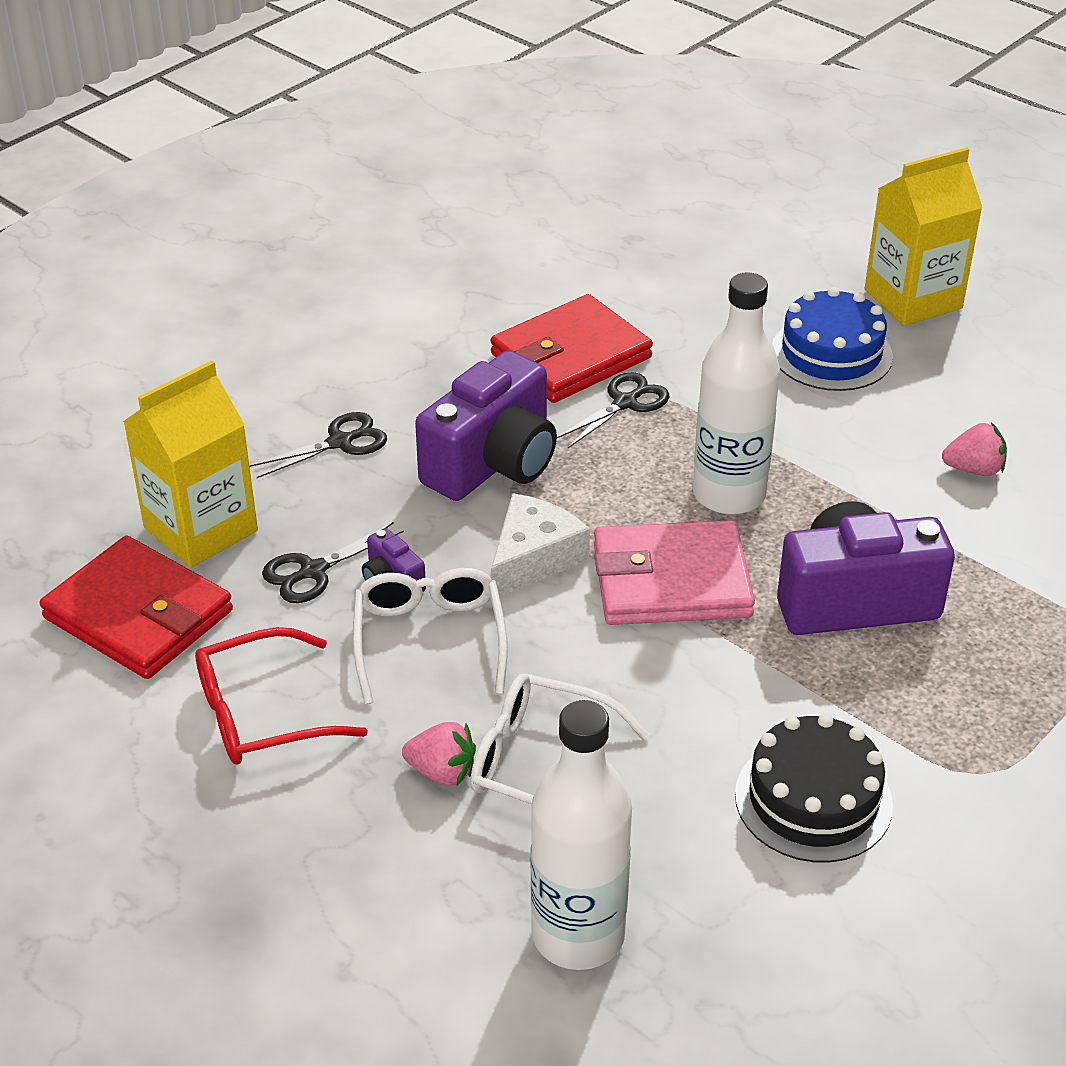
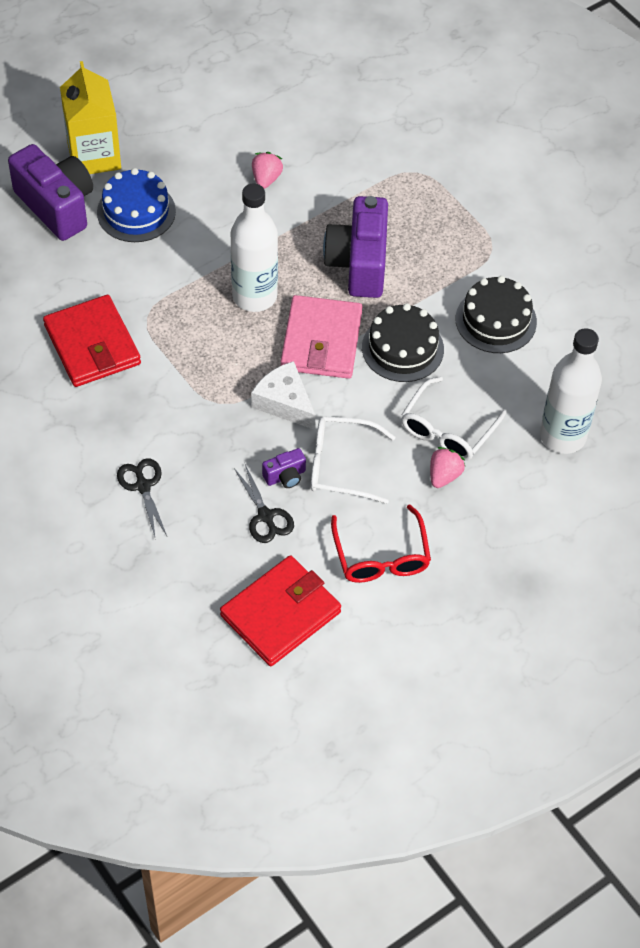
camera: 80 degrees left, 15 degrees up
(201, 529) = (208, 573): yellow carton -> none
(493, 463) = (190, 407): purple camera -> purple camera (56, 206)
(625, 403) = (151, 327): black scissors -> none
(696, 681) = (402, 348): none -> black cake

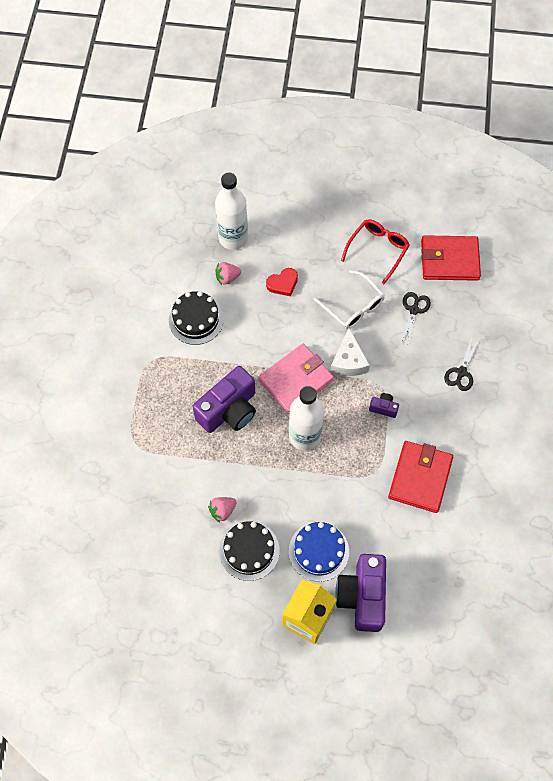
camera: 135 degrees left, 10 degrees up
(285, 476) = (385, 322): purple camera -> purple camera (383, 408)
(402, 348) = (259, 342): black cake -> black cake (249, 550)
(444, 475) = (309, 263): pink strawberry -> pink strawberry (227, 278)
(448, 429) = (283, 283): white glasses -> red heart

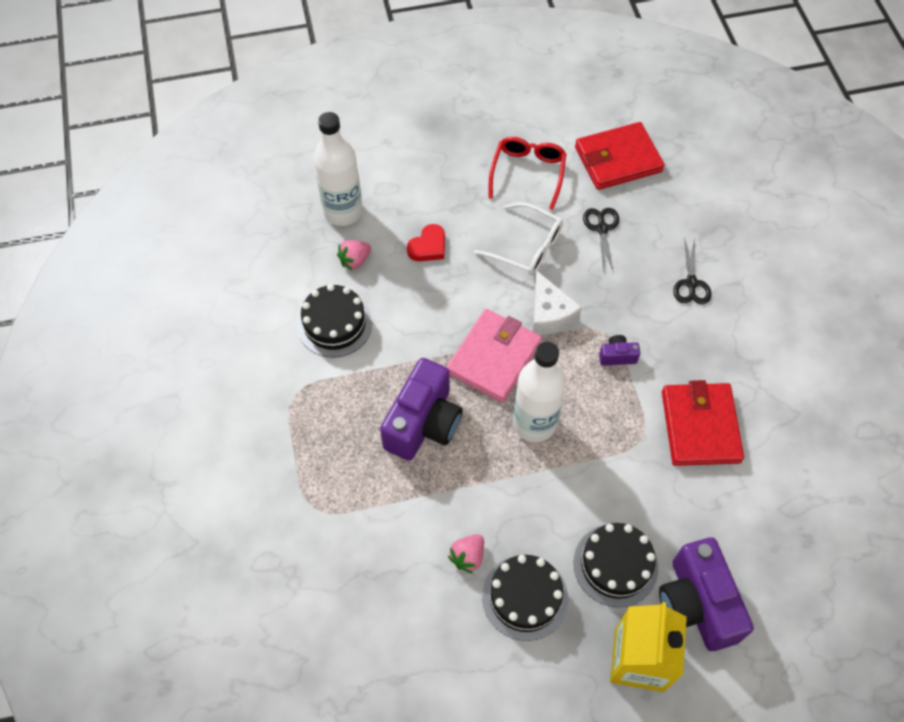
camera: 20 degrees left, 5 degrees down
(318, 551) = (615, 565): blue cake -> black cake

